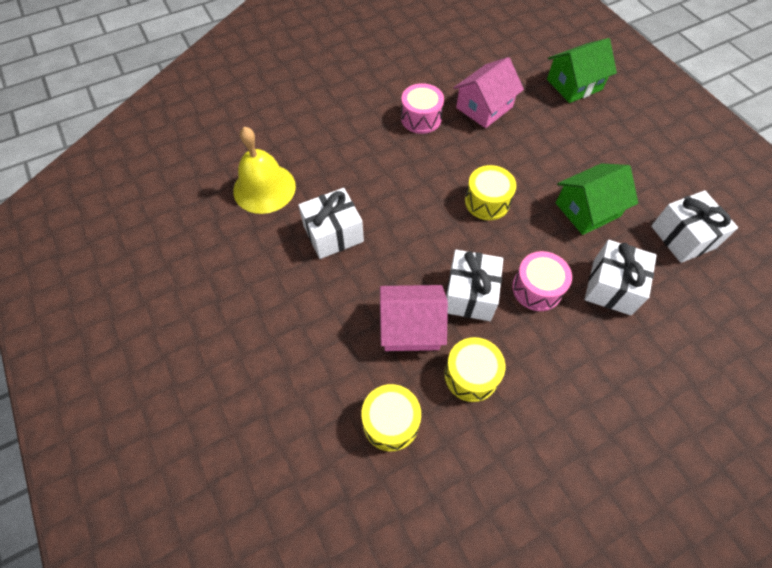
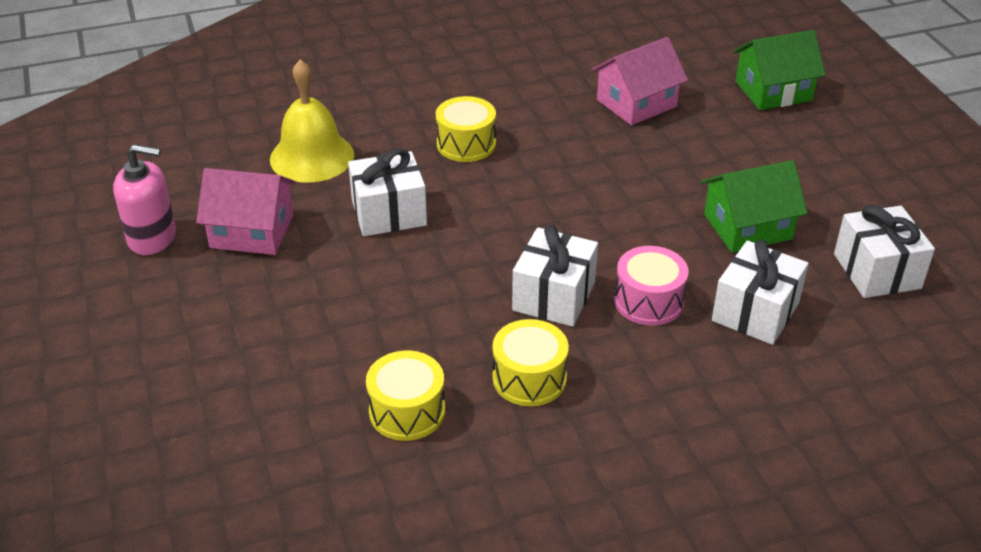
camera: 10 degrees right, 20 degrees down
(161, 284) = (152, 238): none -> pink soap dispenser
(411, 327) = (463, 320): pink house -> pink house (252, 231)
(421, 118) = (544, 106): pink drum -> none
(487, 201) = (608, 203): yellow drum -> yellow drum (466, 144)

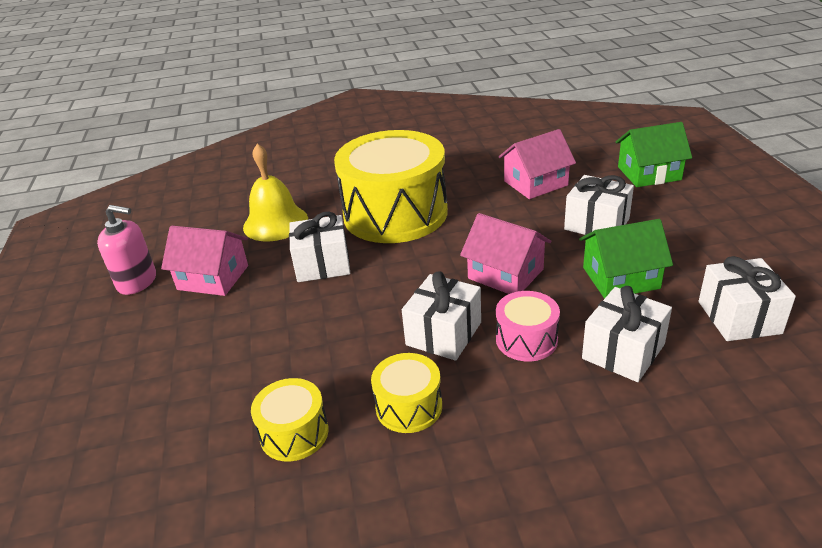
camera: 10 degrees right, 5 degrees down
(466, 144) = (395, 213): yellow drum -> yellow drum, size x2.23
(615, 223) = (505, 274): none -> pink house
(715, 159) = (596, 224): none -> white gift

